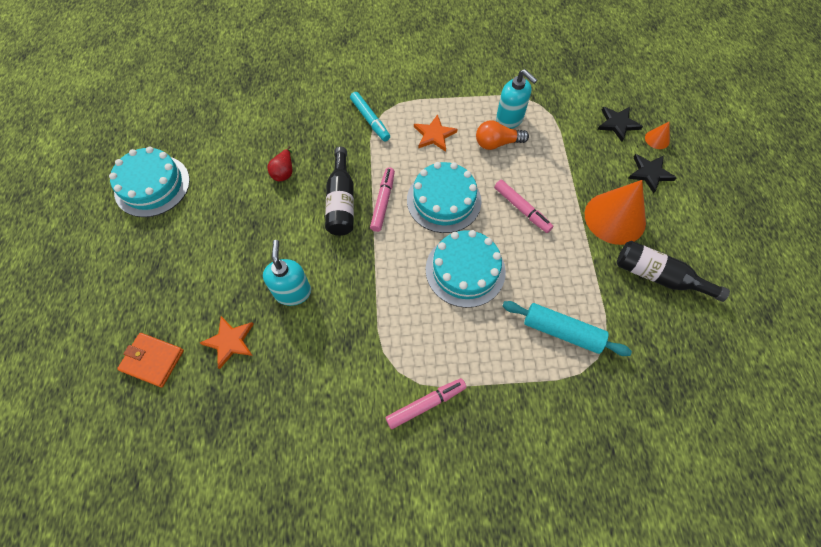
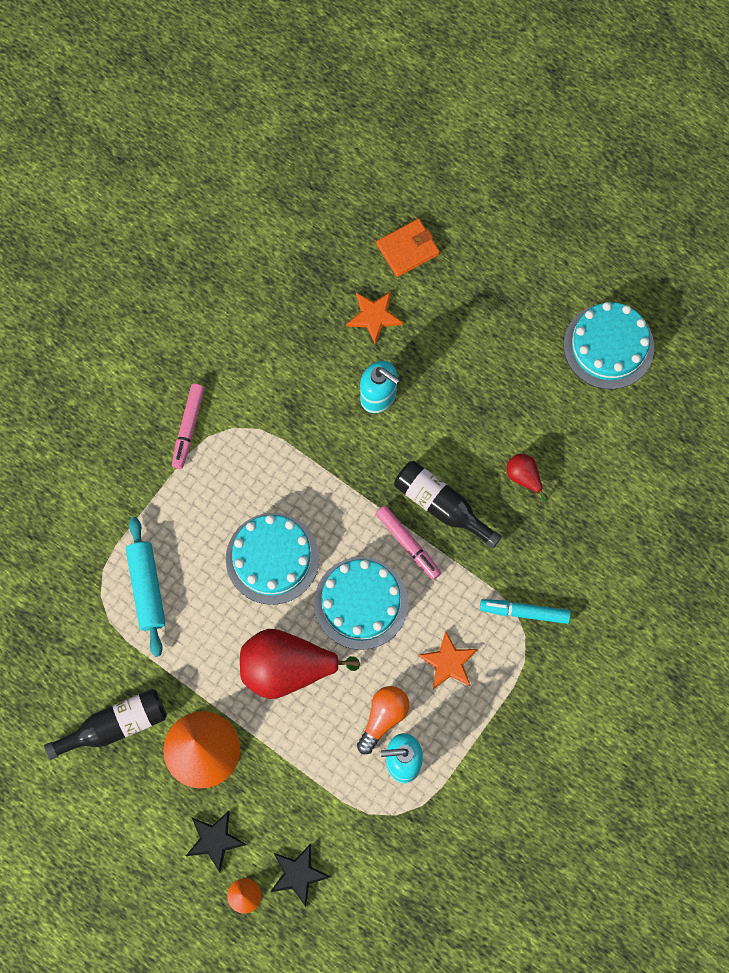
camera: 130 degrees right, 10 degrees up
(521, 209) = (287, 668): pink marker -> red pear
(562, 332) = (146, 588): turquoise rolling pin -> turquoise rolling pin turned 75 degrees counterclockwise

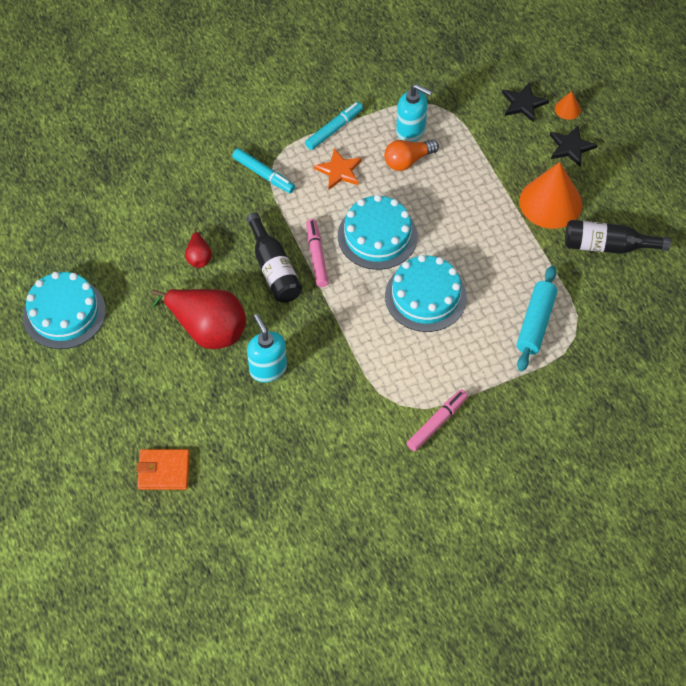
camera: 150 degrees left, 15 degrees down
(287, 668) = (458, 221): red pear -> red pear (207, 329)
(374, 316) = (229, 431): orange star -> none
(487, 715) = (334, 129): none -> turquoise marker

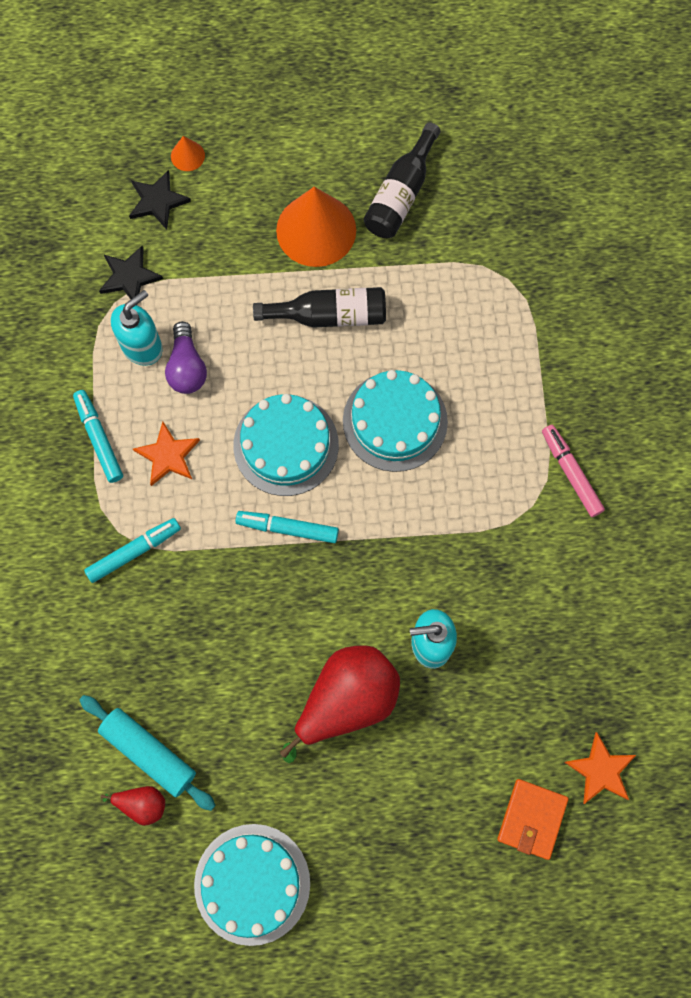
camera: 70 degrees left, 15 degrees up
(198, 257) = (231, 677): red pear -> red pear (141, 804)
(215, 507) = (601, 770): none -> orange star
(274, 269) = (286, 587): black bottle -> black bottle (329, 315)
(316, 256) = (287, 528): pink marker -> turquoise marker
(408, 160) = (187, 367): orange light bulb -> purple light bulb
(536, 323) = (476, 314): turquoise rolling pin -> turquoise rolling pin (149, 752)
(571, 147) = (245, 175): black star -> black star (129, 277)

